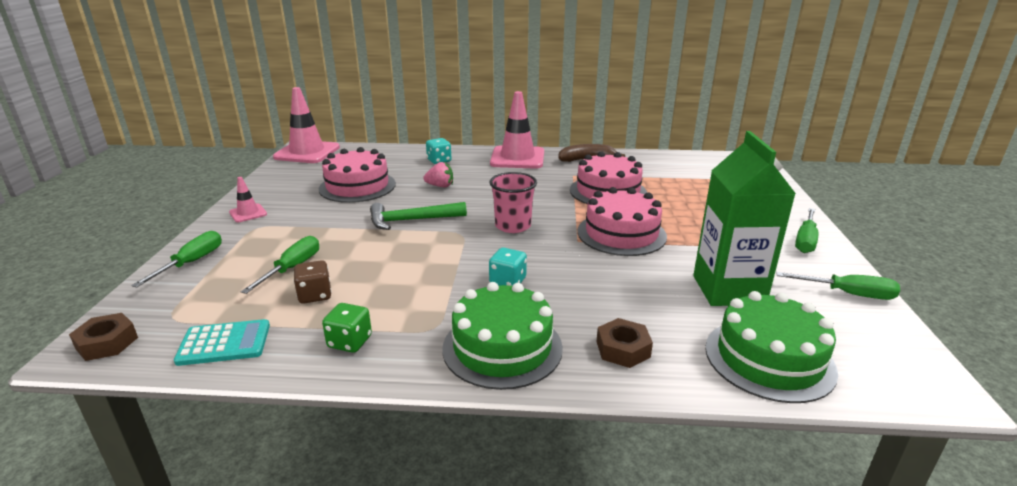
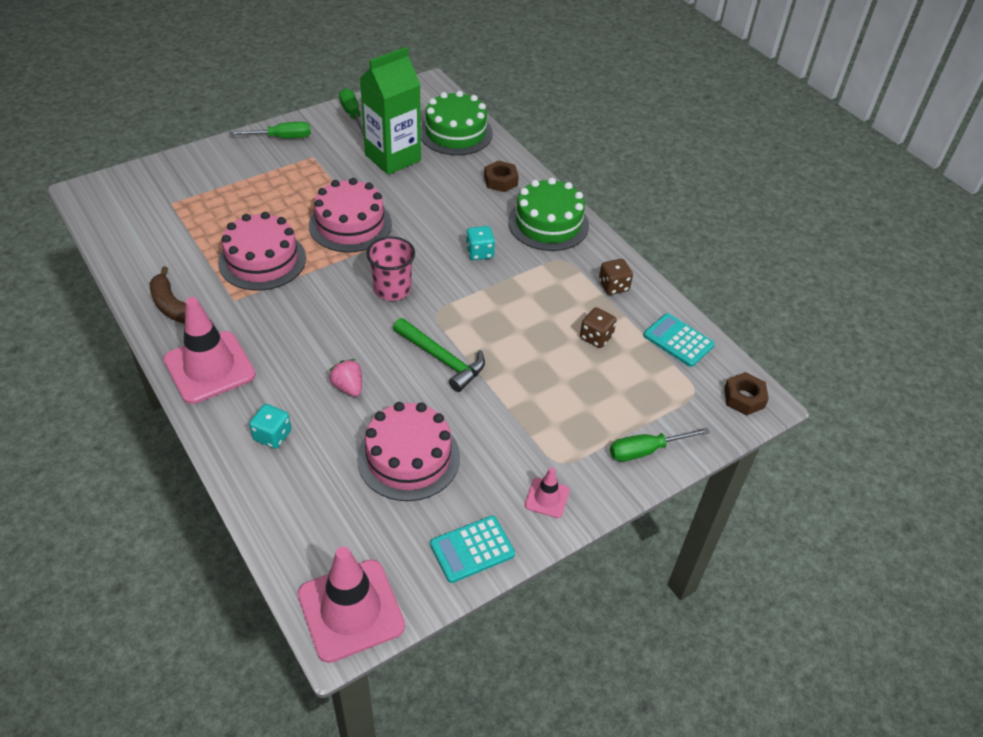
camera: 130 degrees left, 20 degrees up
(271, 184) = (472, 549): none -> turquoise calculator
(292, 268) = (584, 378): green screwdriver -> none
(350, 342) = (613, 286): green dice -> brown dice

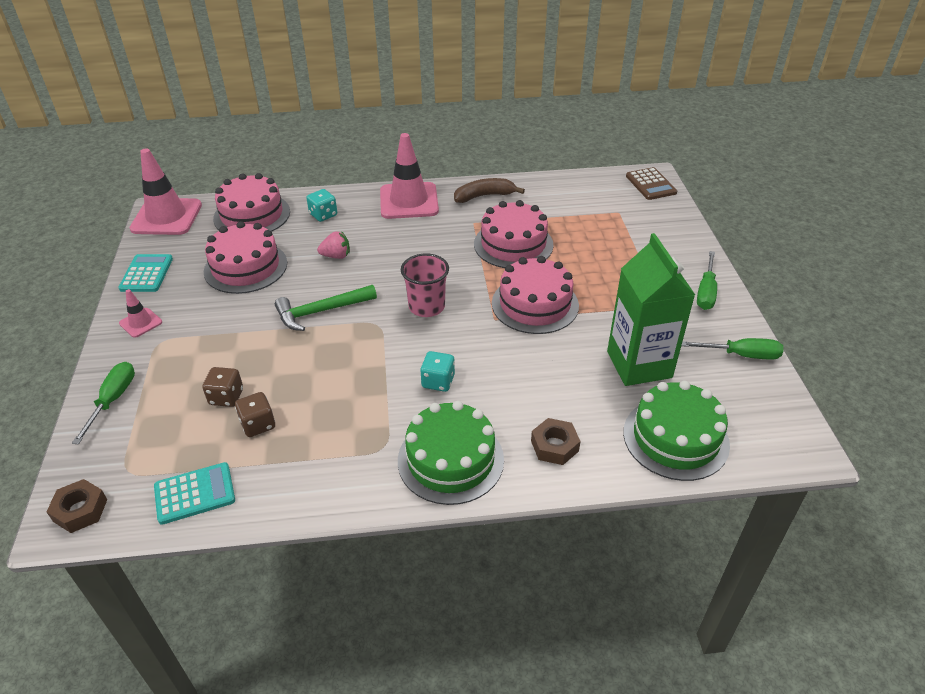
camera: 120 degrees right, 5 degrees down
(105, 191) = (650, 184): none -> brown calculator
(303, 510) = (252, 215): none -> pink cake
(613, 286) = (312, 474): brown dice -> brown dice (226, 397)

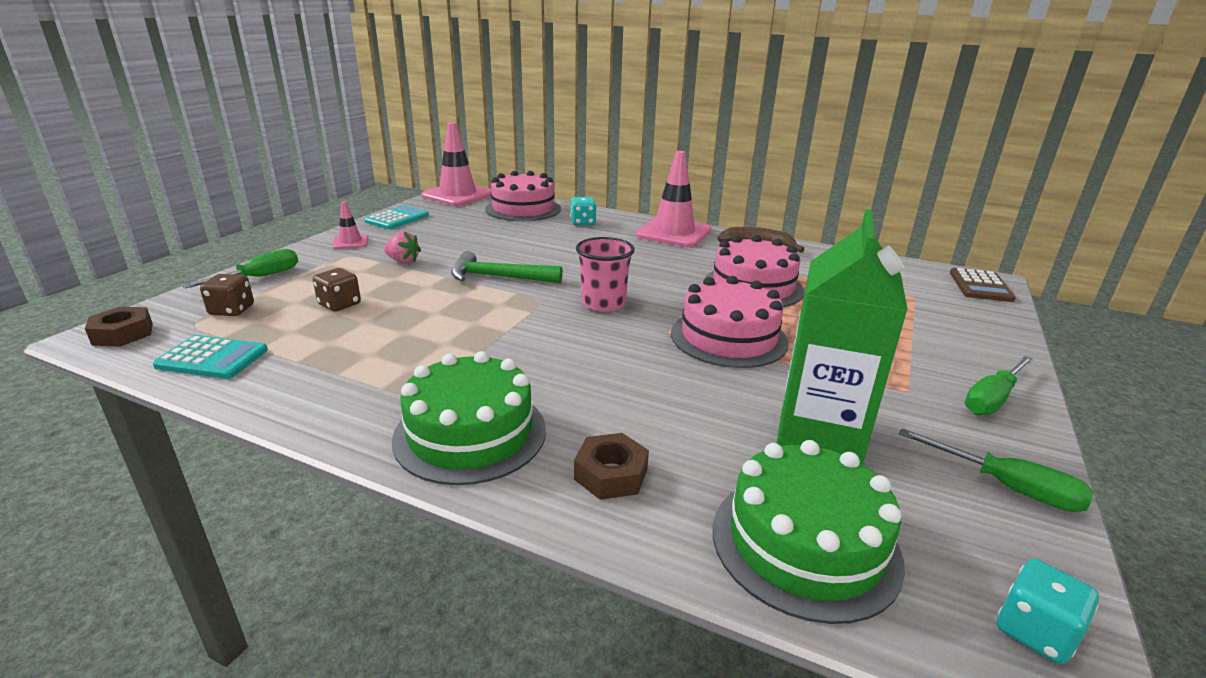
camera: 30 degrees right, 15 degrees down
(246, 267) = (475, 234): pink cake -> none
(258, 424) = (335, 331): brown dice -> brown dice (232, 310)
(336, 256) = (560, 248): pink strawberry -> pink strawberry (403, 261)
(438, 381) = (543, 362): turquoise dice -> turquoise dice (1034, 631)

